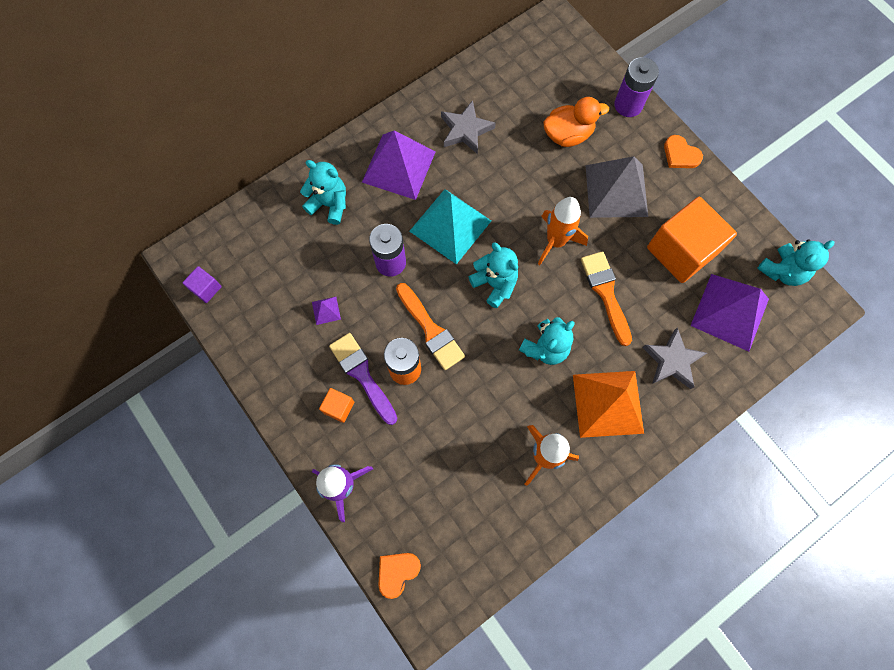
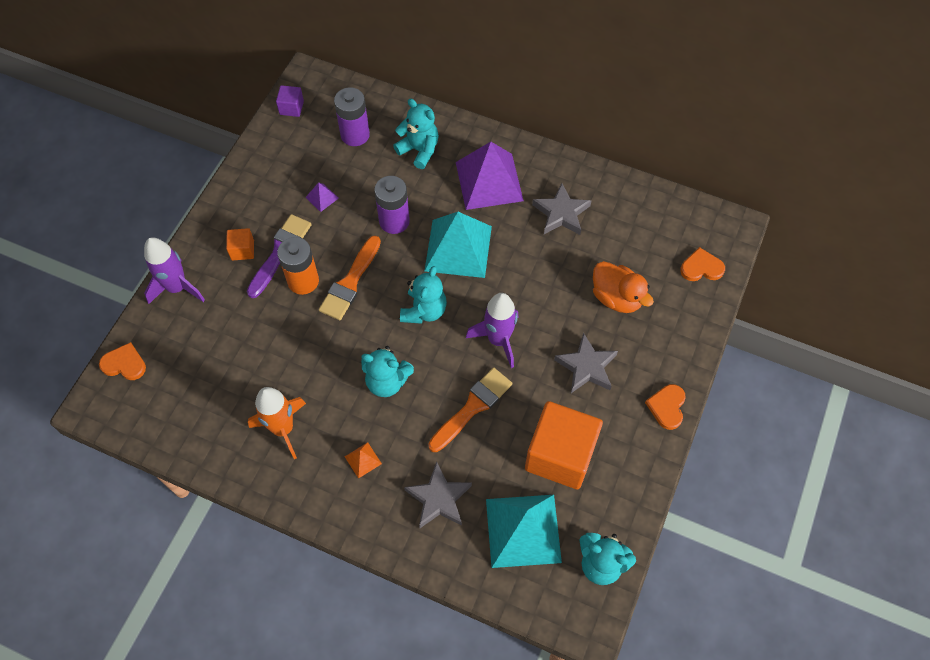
camera: 60 degrees right, 10 degrees down
(329, 204) = (419, 150): turquoise teddy bear -> turquoise teddy bear turned 45 degrees counterclockwise
(556, 241) = (498, 340): orange rocket -> purple rocket
(576, 62) = (701, 267): none -> orange heart
(607, 403) = (363, 460): orange pyramid -> orange pyramid, size x0.41
(616, 190) = (586, 367): grey pyramid -> grey star
(628, 105) = (688, 334): purple battery -> purple battery (355, 135)
(730, 312) = (523, 530): purple pyramid -> turquoise pyramid

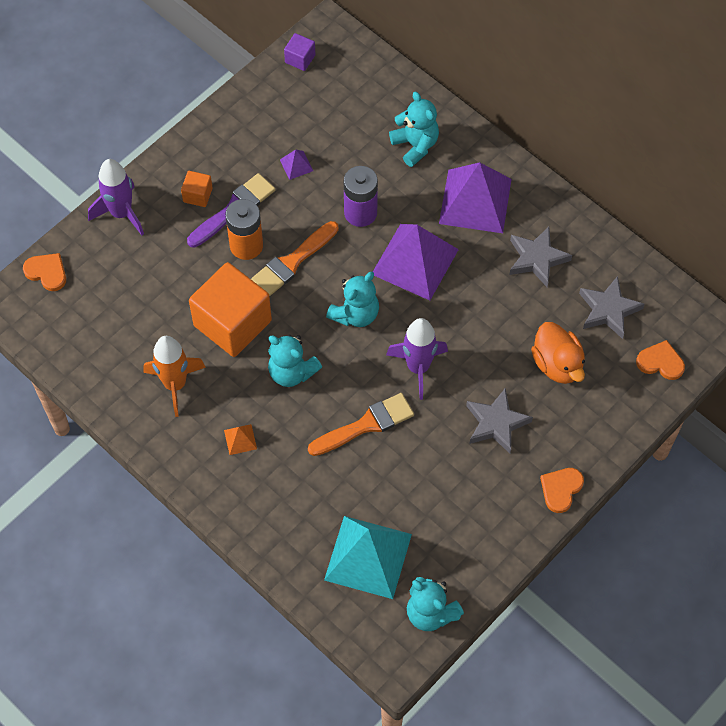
camera: 20 degrees right, 0 degrees up
(355, 135) = (355, 108): purple battery -> none
(439, 498) = (299, 500): grey star -> grey star (608, 310)
(458, 248) = (415, 261): turquoise pyramid -> purple pyramid
(560, 455) = (433, 499): orange cube -> orange cube (232, 323)

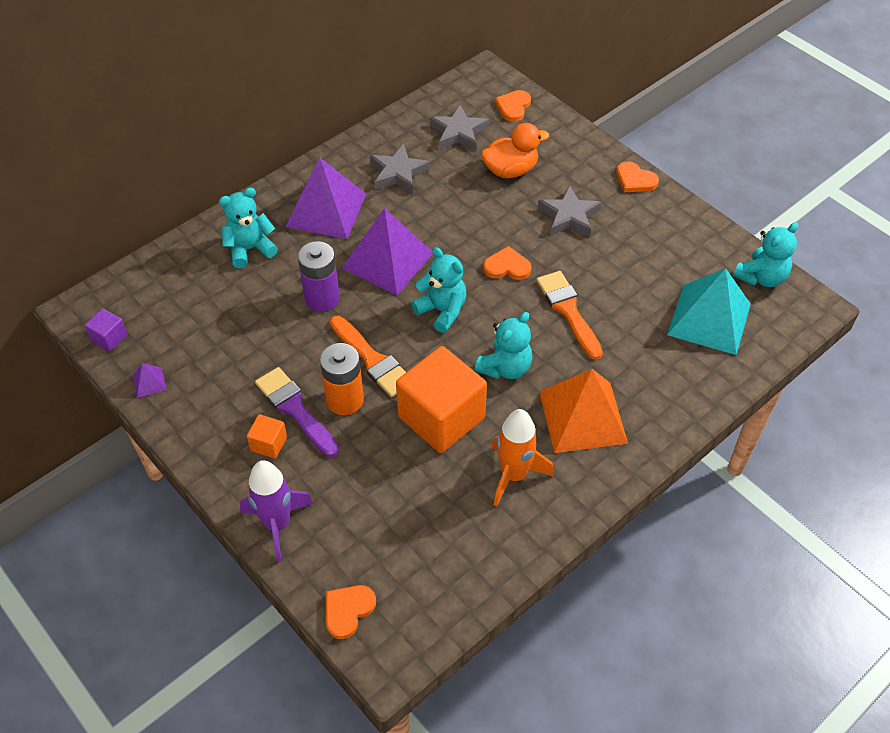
camera: 85 degrees left, 10 degrees down
(240, 439) = (582, 417): orange pyramid -> orange pyramid, size x2.45
(296, 165) = (250, 349): purple pyramid -> purple pyramid (149, 382)
(418, 367) = (507, 267): purple rocket -> orange heart

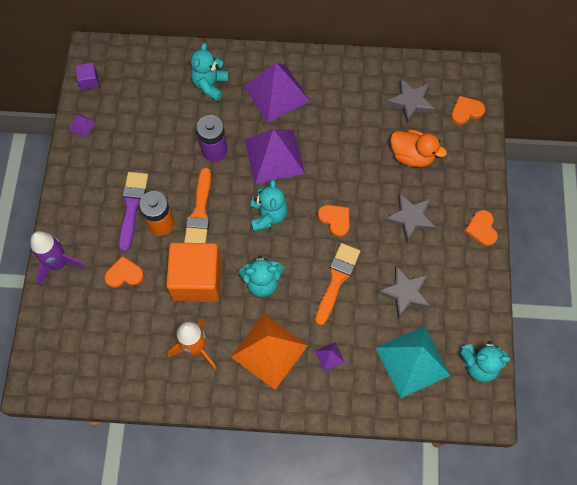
camera: 45 degrees right, 15 degrees up
(250, 249) = (210, 85): turquoise teddy bear -> turquoise teddy bear turned 90 degrees counterclockwise
(269, 444) = (100, 214): orange cube -> none
(348, 610) = (42, 341): orange heart -> orange heart (124, 274)
(398, 173) = (343, 101): grey star -> grey star (405, 293)
(639, 375) = (329, 356): none -> purple pyramid

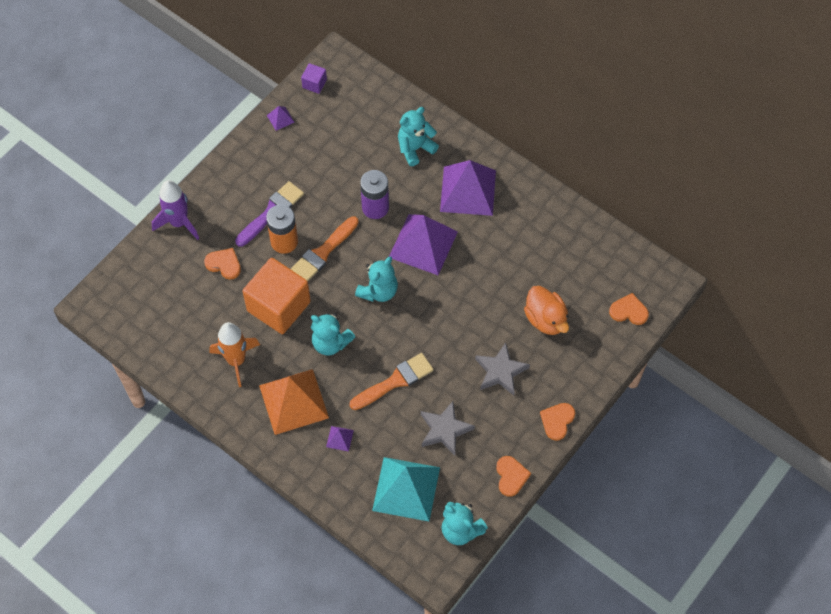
camera: 35 degrees right, 5 degrees down
(335, 220) = (433, 331): orange heart -> orange heart (511, 476)
(410, 102) = (583, 272): grey star -> none

